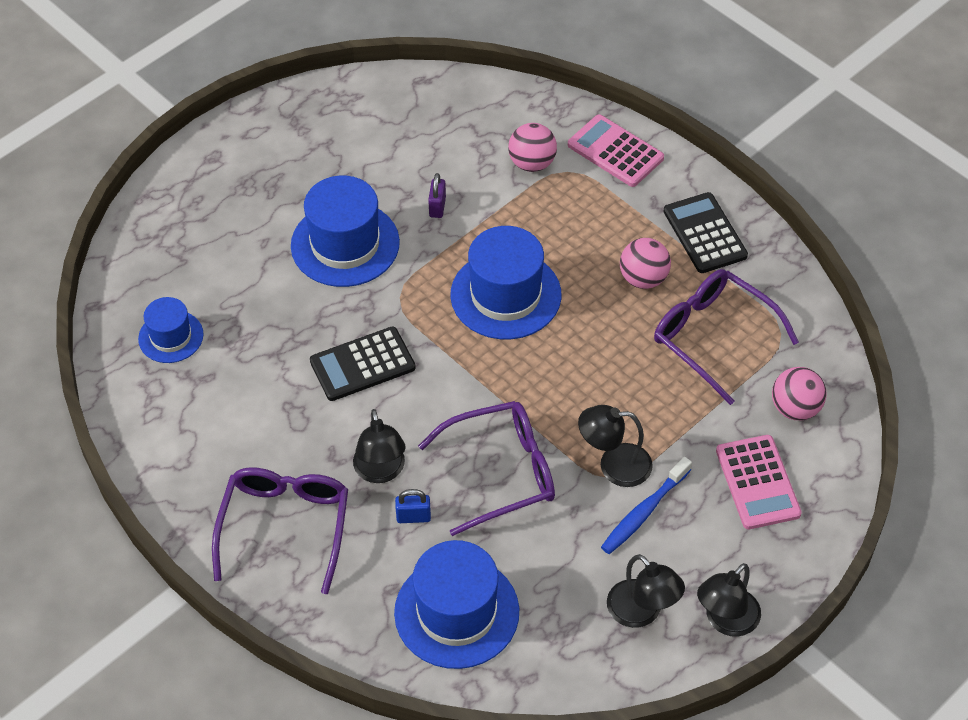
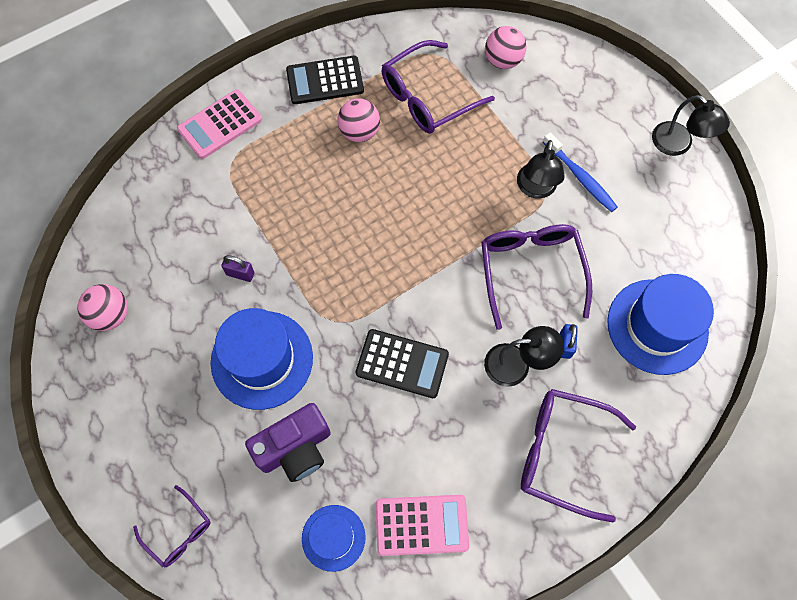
camera: 80 degrees left, 15 degrees up
(163, 216) = (178, 531): none -> purple glasses
(256, 290) = (295, 448): none -> purple camera
(362, 365) = (402, 363): black calculator -> black calculator turned 60 degrees counterclockwise
(505, 295) = (352, 236): blue hat -> none
(532, 163) = (213, 189): pink ball -> pink ball (111, 315)
(642, 612) = (667, 196): black lamp -> none
(758, 482) = (564, 99): pink calculator -> pink calculator (421, 525)

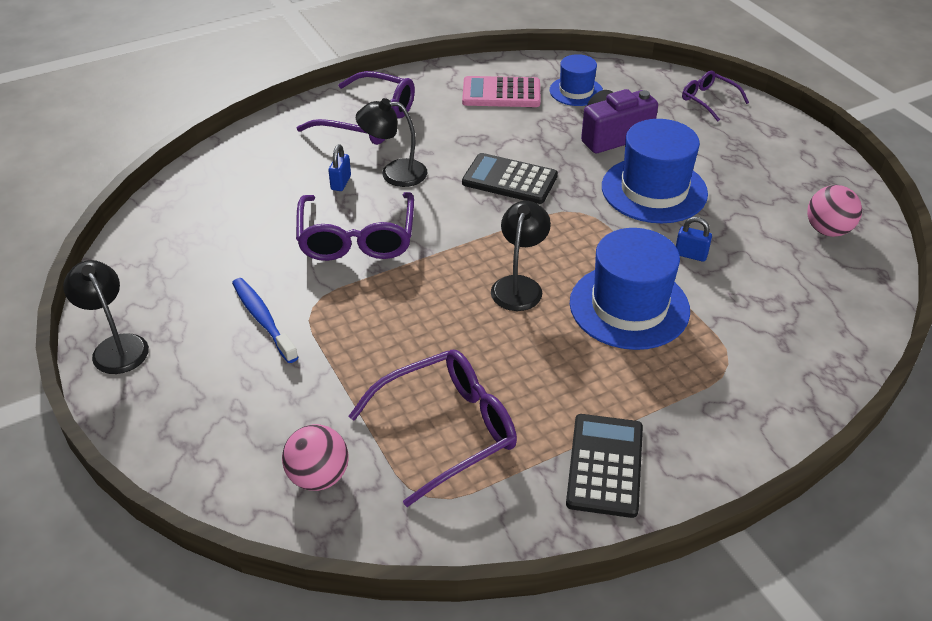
camera: 175 degrees left, 25 degrees down
(220, 125) = (756, 413): pink calculator -> none
(240, 274) = (690, 255): purple padlock -> blue padlock
(325, 81) = (605, 465): black calculator -> black calculator turned 75 degrees counterclockwise
(359, 132) = (550, 390): pink ball -> none
(535, 189) = (325, 311): black lamp -> black lamp (519, 285)
(657, 326) = (240, 190): blue hat -> blue hat (629, 306)

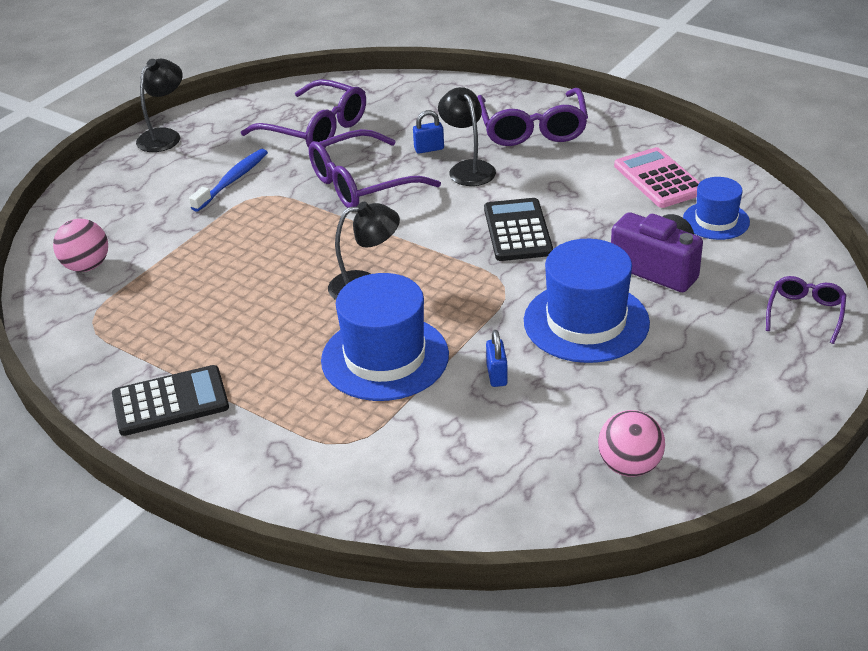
camera: 65 degrees right, 5 degrees down
(446, 430) = (164, 307): purple glasses -> purple glasses (315, 129)

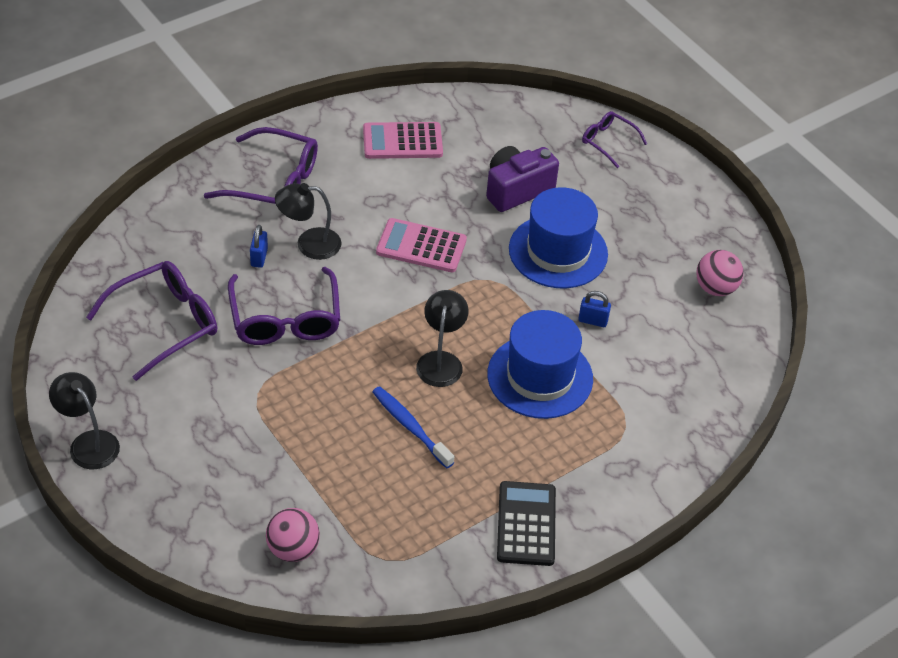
camera: 75 degrees left, 10 degrees up
(232, 180) = (215, 408): blue toothbrush -> blue toothbrush (410, 426)
(517, 231) = (421, 246): black calculator -> pink calculator
(716, 220) = (477, 136): blue hat -> none

